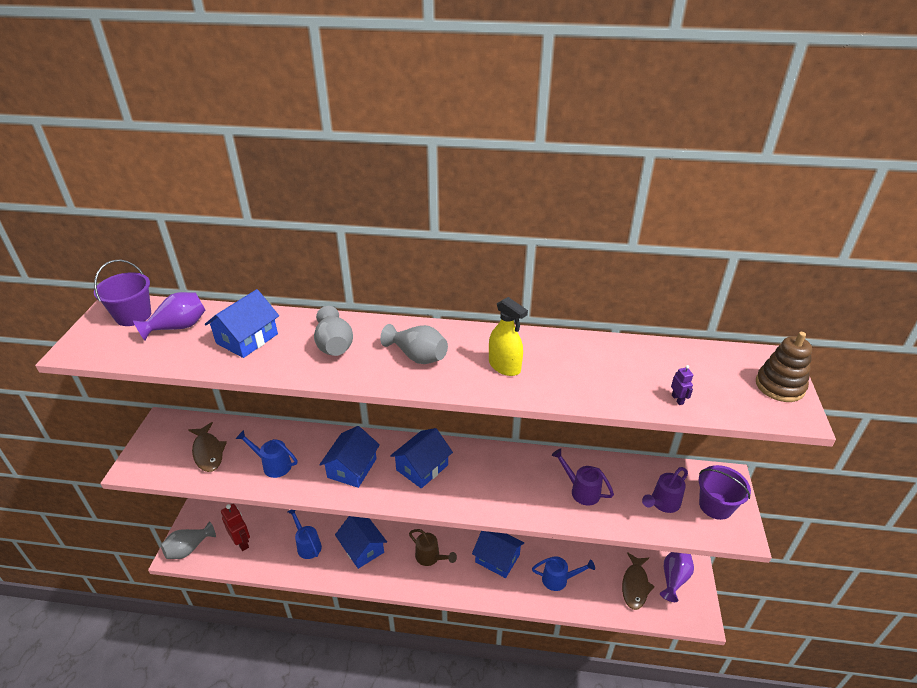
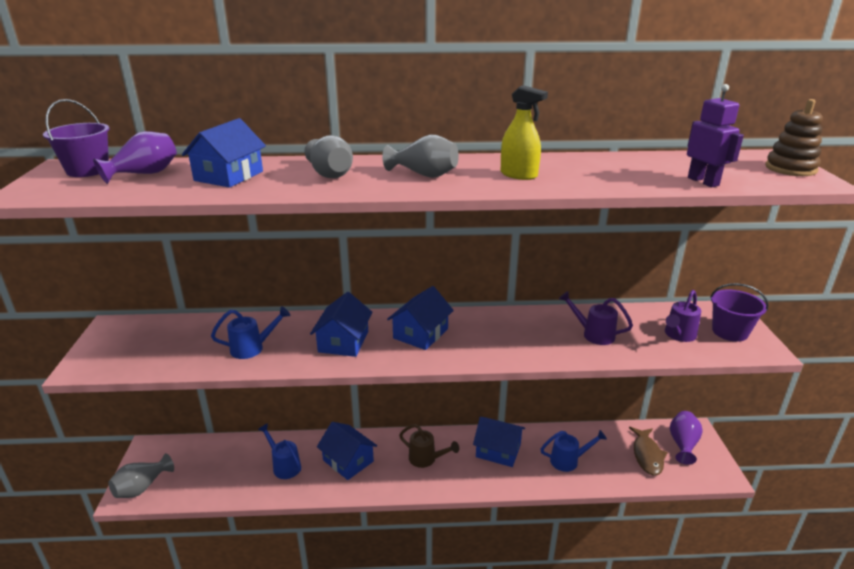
camera: 10 degrees left, 10 degrees down
(208, 452) = (172, 345): brown fish -> none
(241, 542) = (206, 473): red robot -> none
(273, 465) = (252, 348): blue watering can -> blue watering can turned 150 degrees clockwise
(677, 399) = (703, 181): purple robot -> purple robot, size x2.02

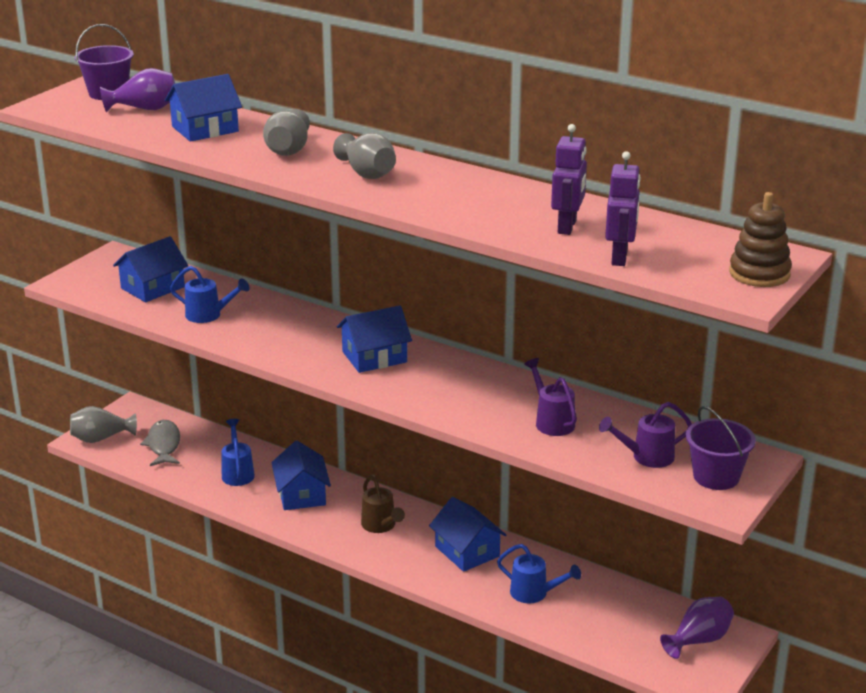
camera: 35 degrees right, 0 degrees up
(203, 469) = (163, 445): none -> grey fish
(343, 342) = (293, 338): blue house -> blue house (153, 287)
(518, 175) = (453, 198): yellow spray bottle -> none
(629, 173) = (567, 227): none -> purple robot
(647, 455) = (636, 629): brown fish -> none

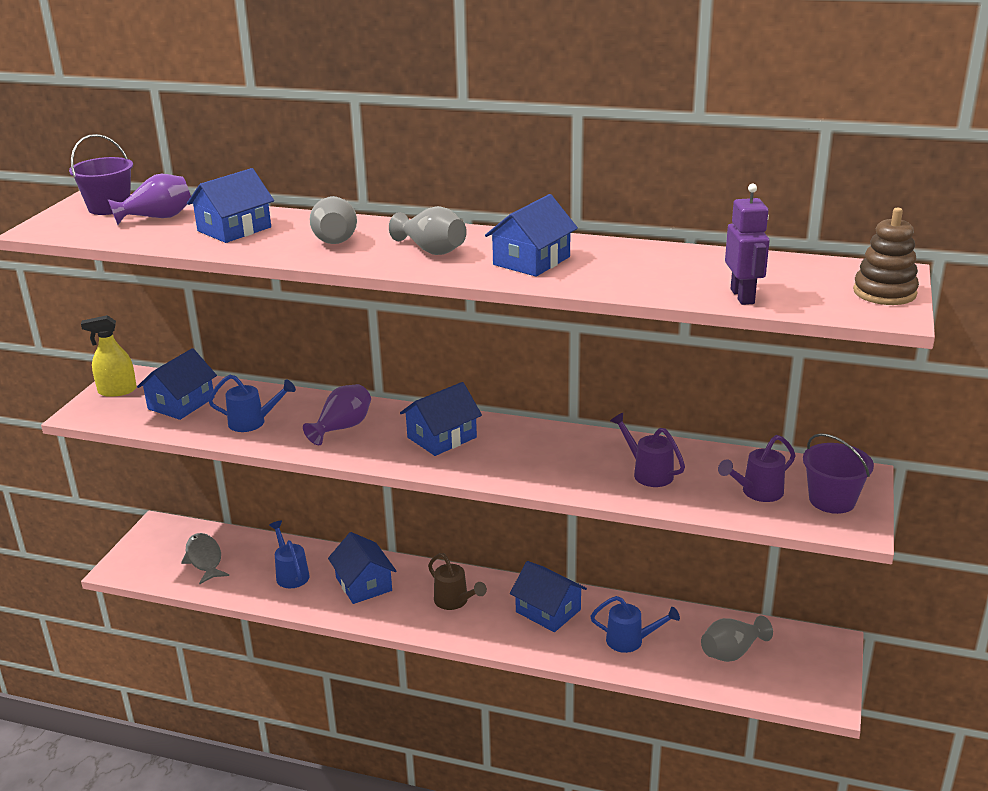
camera: 15 degrees left, 0 degrees up
(101, 267) = (117, 391): none -> yellow spray bottle
(101, 438) = (137, 564): grey vase -> grey vase (732, 652)
(450, 196) = (531, 261): none -> blue house
(567, 227) = (668, 274): purple robot -> none
(699, 640) = (800, 656): purple vase -> purple vase (342, 428)

